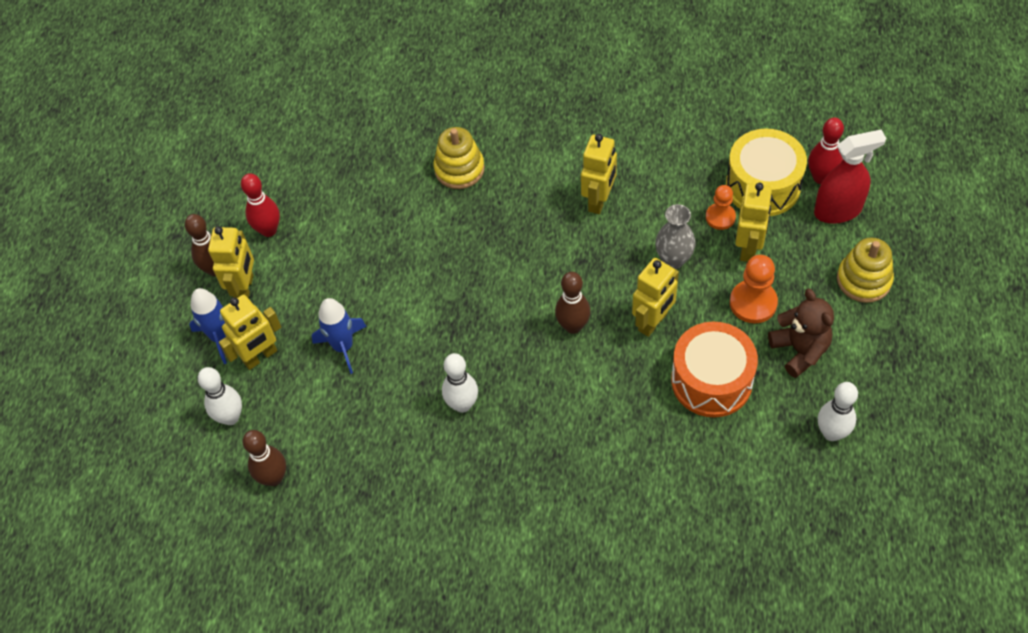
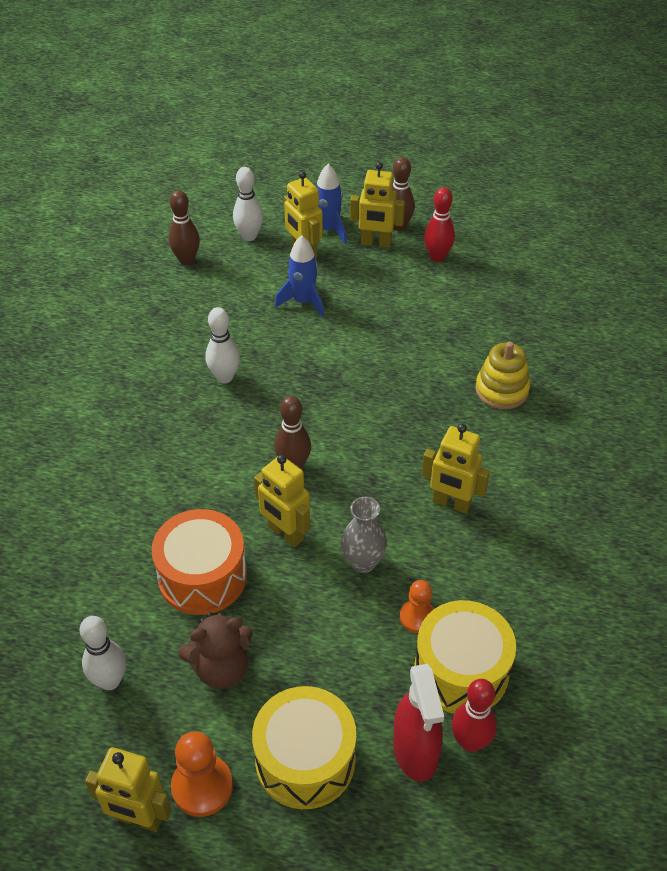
camera: 90 degrees right, 10 degrees down
(748, 248) = (369, 639): yellow robot -> yellow robot (139, 818)
(753, 303) = (293, 631): orange pawn -> orange pawn (202, 786)
(864, 280) = (305, 760): yellow stacking toy -> yellow drum

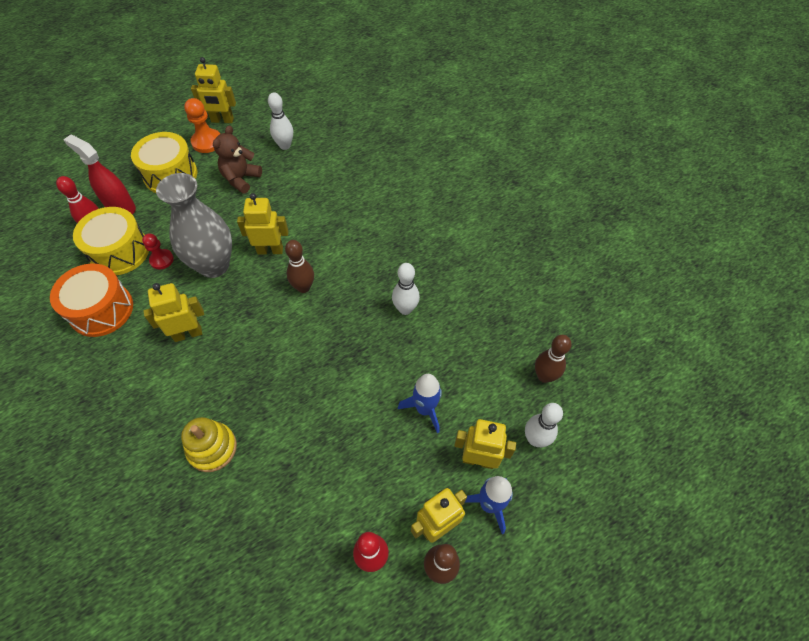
camera: 135 degrees right, 10 degrees up
(139, 818) = (222, 120): yellow robot -> yellow robot turned 150 degrees counterclockwise
(202, 576) = (291, 204): orange drum -> orange drum (101, 310)
(363, 562) = (214, 265): grey vase -> grey vase, size x1.82
(417, 617) = (162, 260): orange pawn -> red pawn

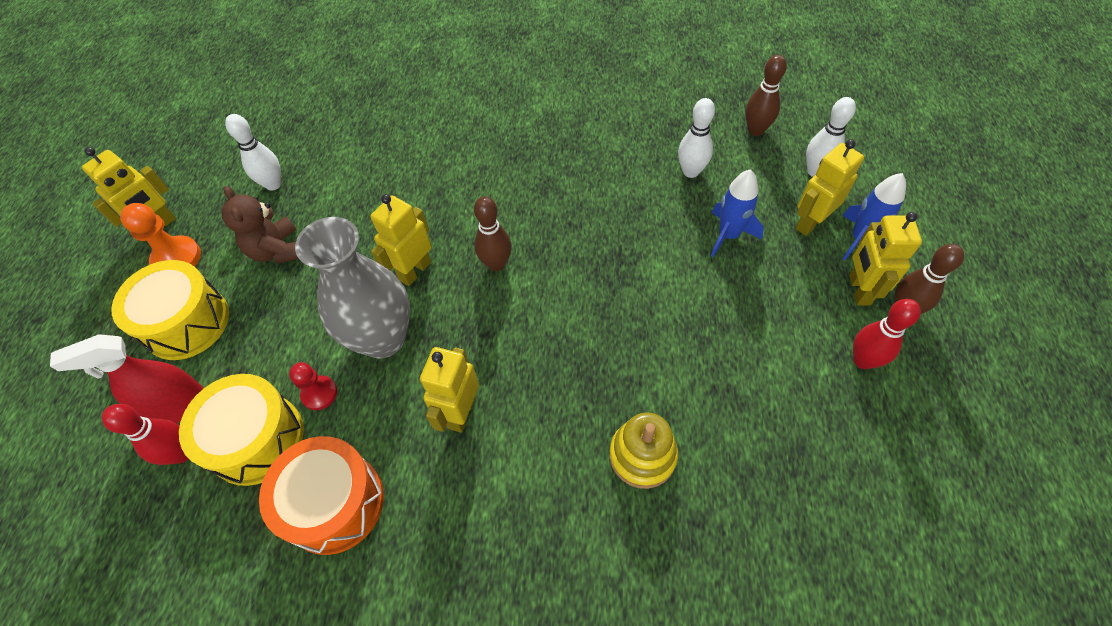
camera: 50 degrees left, 0 degrees up
(405, 309) = (600, 191): white bowling pin -> white bowling pin (691, 171)

